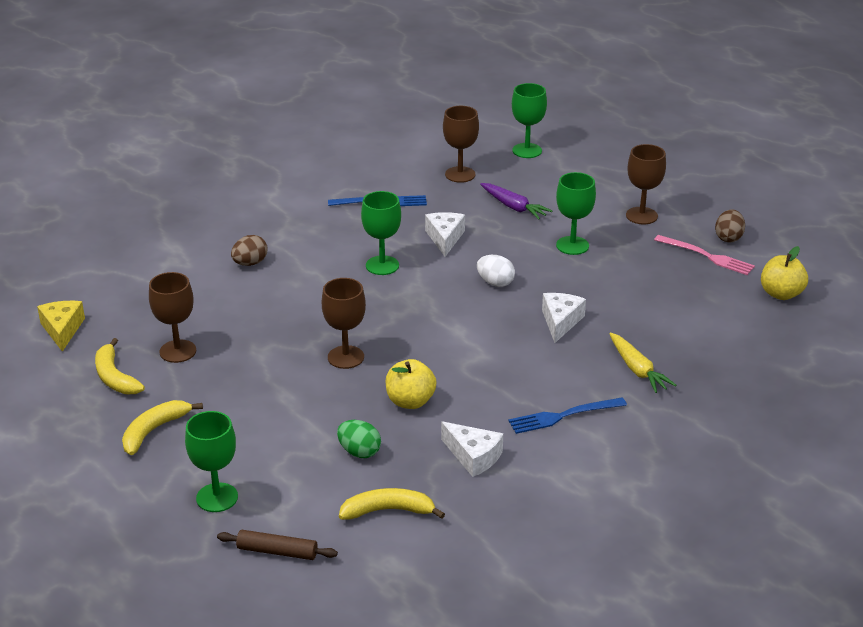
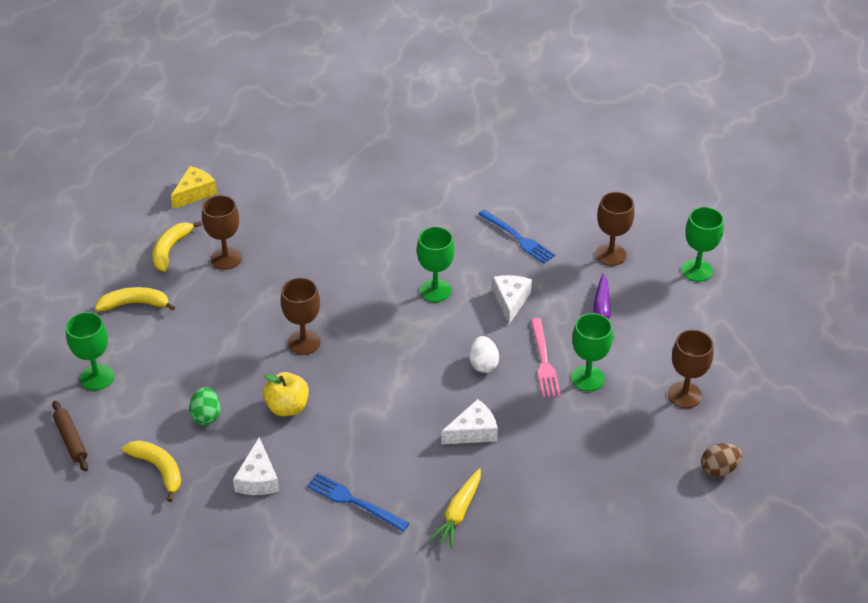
camera: 50 degrees right, 10 degrees up
(250, 263) = (361, 224): brown egg -> none
(445, 238) = (510, 301): white cheese -> white cheese turned 45 degrees counterclockwise
(707, 256) = (672, 470): pink fork -> pink fork (544, 361)
(781, 294) = (671, 549): yellow apple -> none

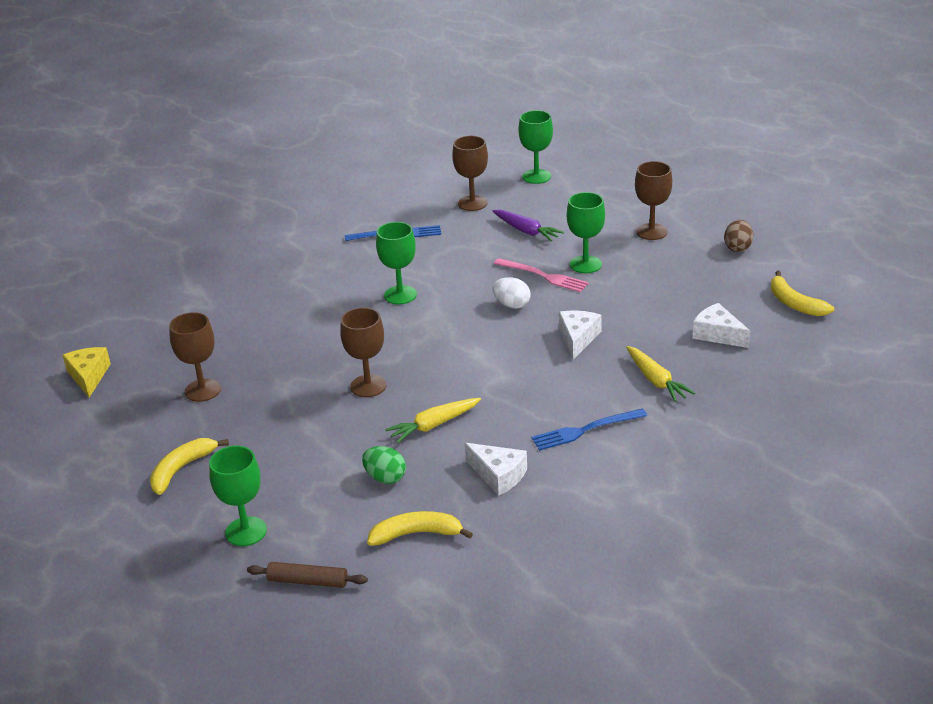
camera: 50 degrees left, 10 degrees down
(170, 249) = (141, 419): yellow banana -> yellow banana (795, 303)
(287, 407) = (433, 425): yellow apple -> yellow carrot
(510, 301) = (460, 265): white cheese -> white cheese (717, 334)

